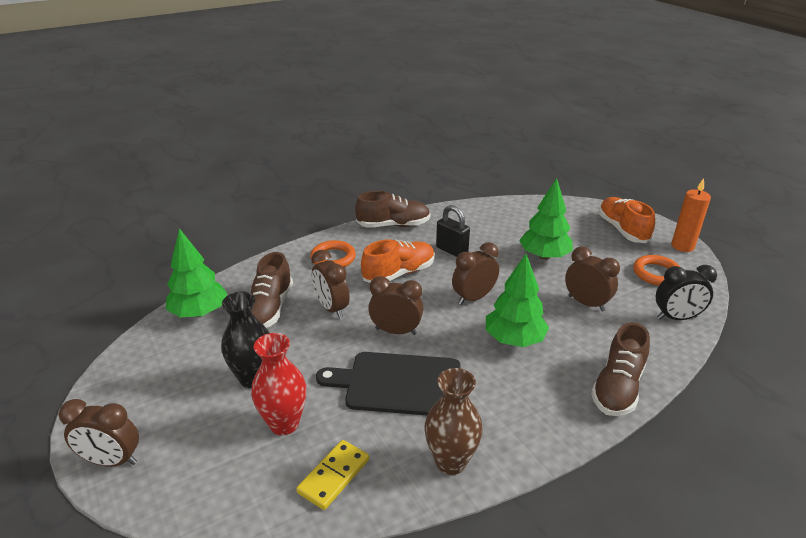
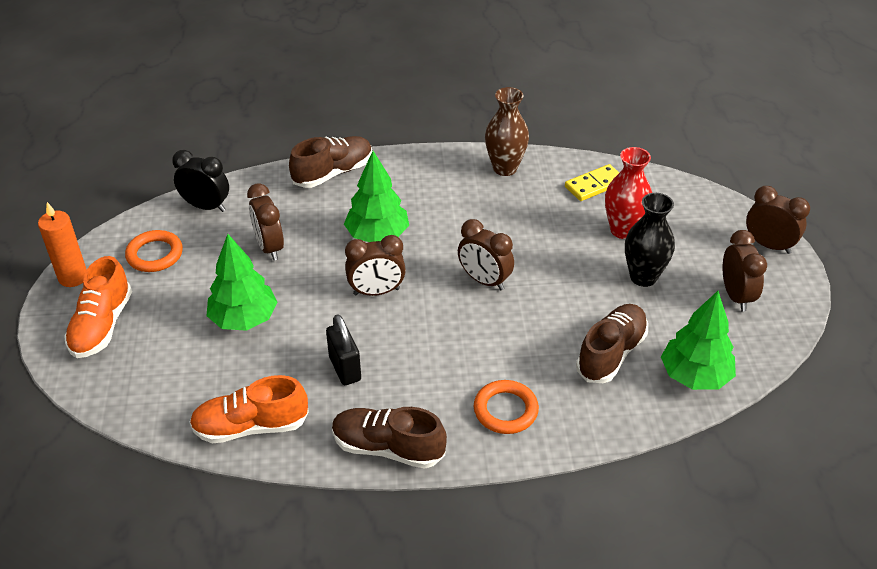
camera: 155 degrees left, 10 degrees up
(332, 308) = (539, 330): brown clock -> brown clock (736, 296)
(398, 384) = (511, 231): black cutting board -> none
(399, 273) = (435, 354): orange shoe -> orange shoe (250, 426)

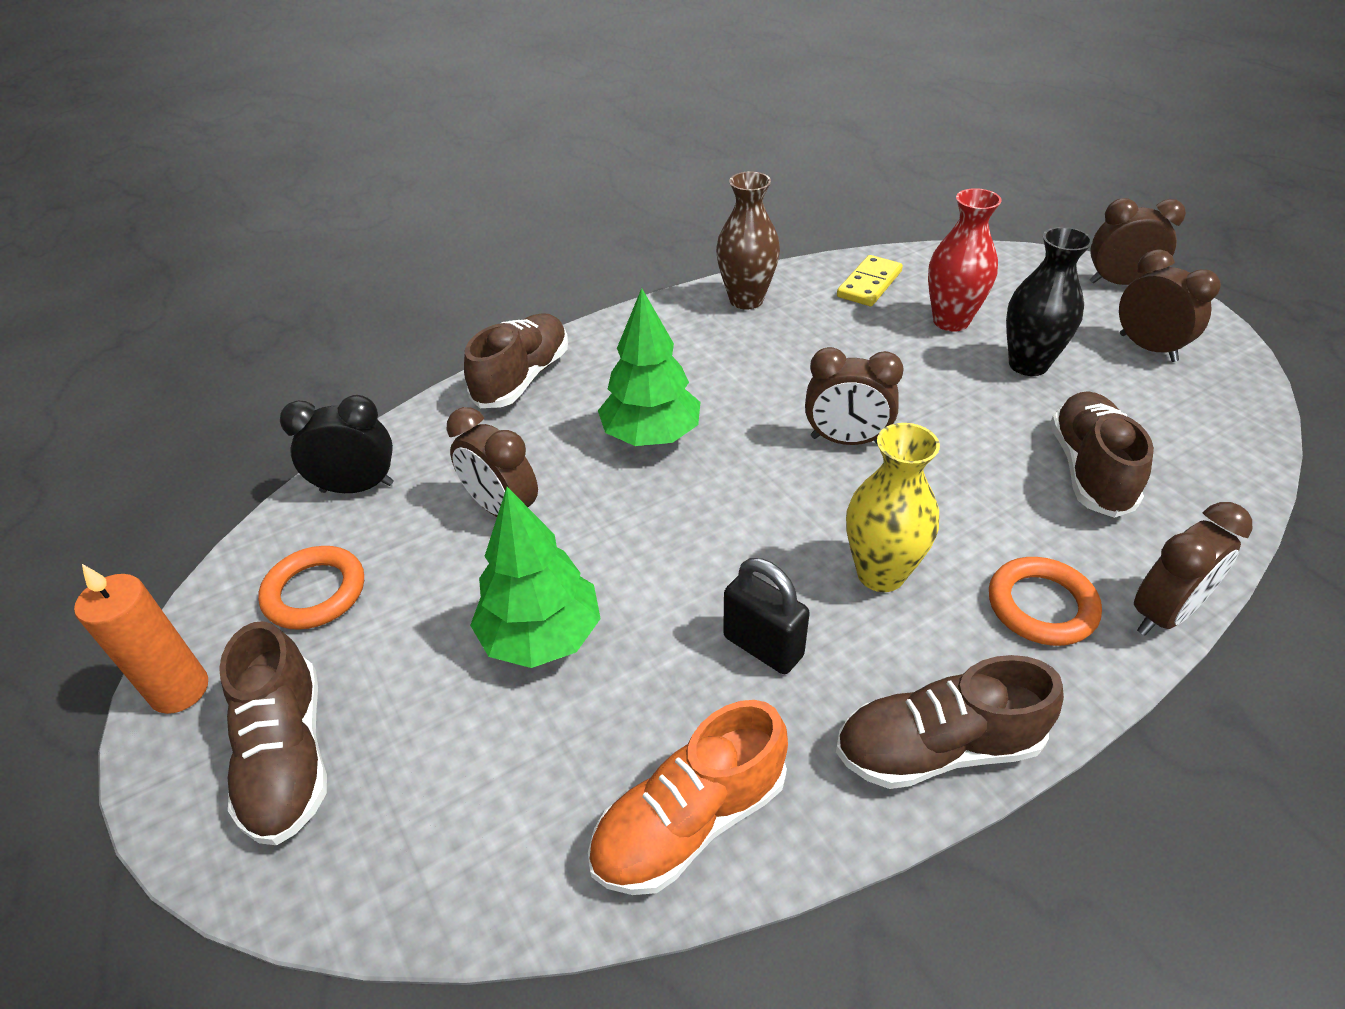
camera: 25 degrees left, 0 degrees up
(102, 326) = (287, 756): orange shoe -> brown shoe
(376, 291) = (713, 512): brown clock -> brown clock (1163, 613)
(436, 359) = (880, 573): none -> yellow vase
(694, 376) = (1209, 457): green tree -> none

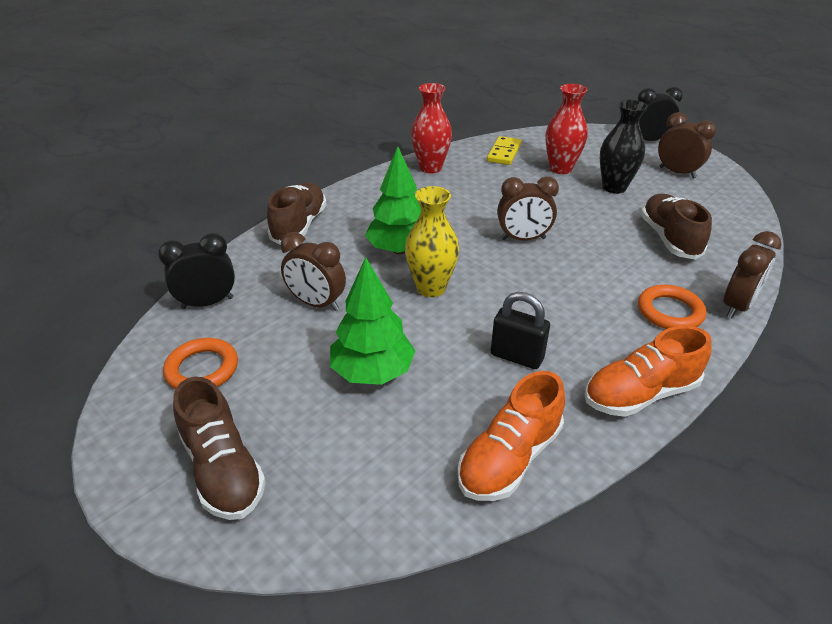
camera: 15 degrees left, 5 degrees down
(180, 690) = (124, 443): orange candle -> none
(746, 300) = (430, 168): brown vase -> red vase
(880, 573) = (572, 307): yellow vase -> yellow vase (431, 288)
(937, 748) = (640, 394): brown shoe -> orange shoe
(1119, 283) = (648, 140): brown clock -> black clock

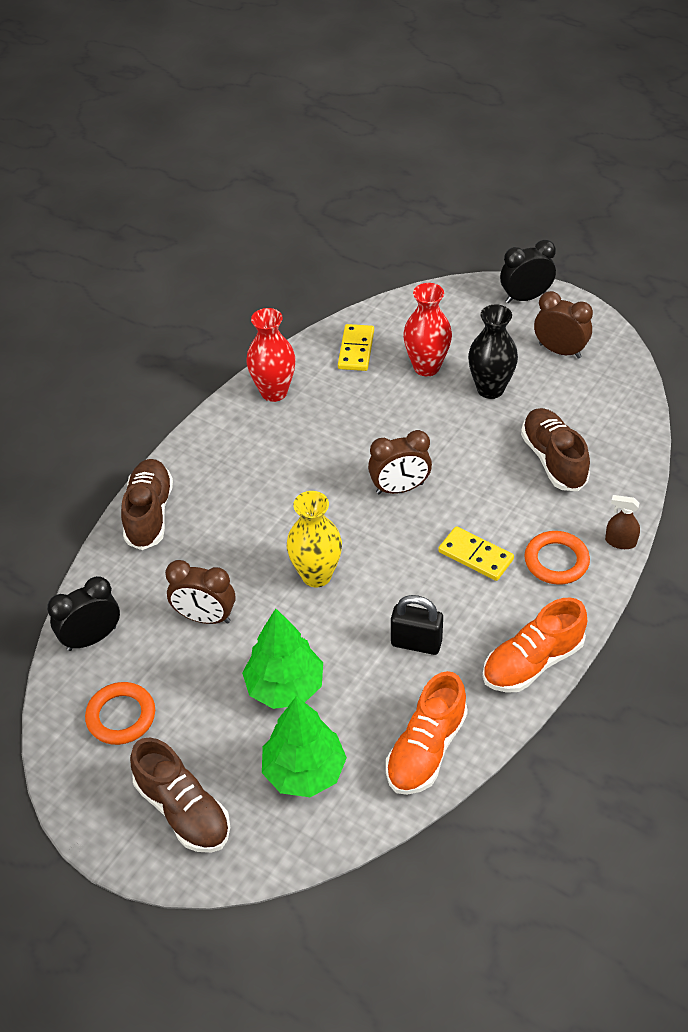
camera: 10 degrees left, 10 degrees up
(399, 250) = (270, 529): green tree -> green tree (304, 771)
(588, 296) = (475, 555): none -> yellow domino
(737, 306) = (620, 542): brown clock -> brown spray bottle

